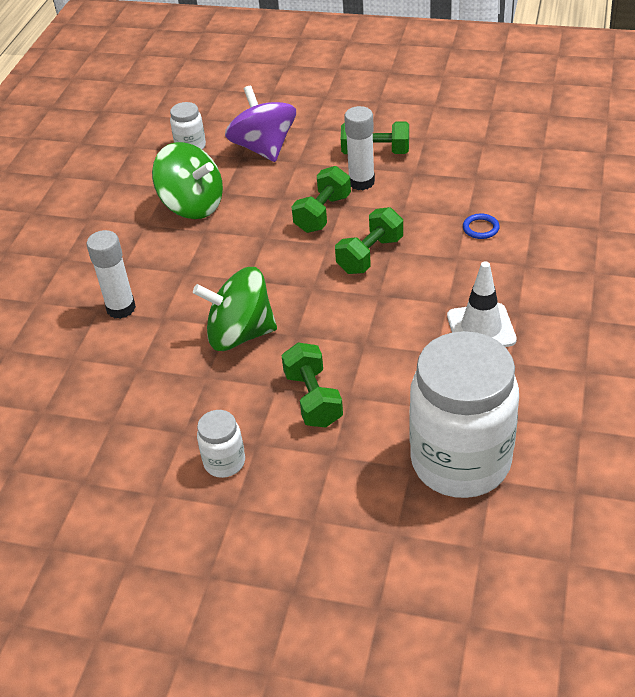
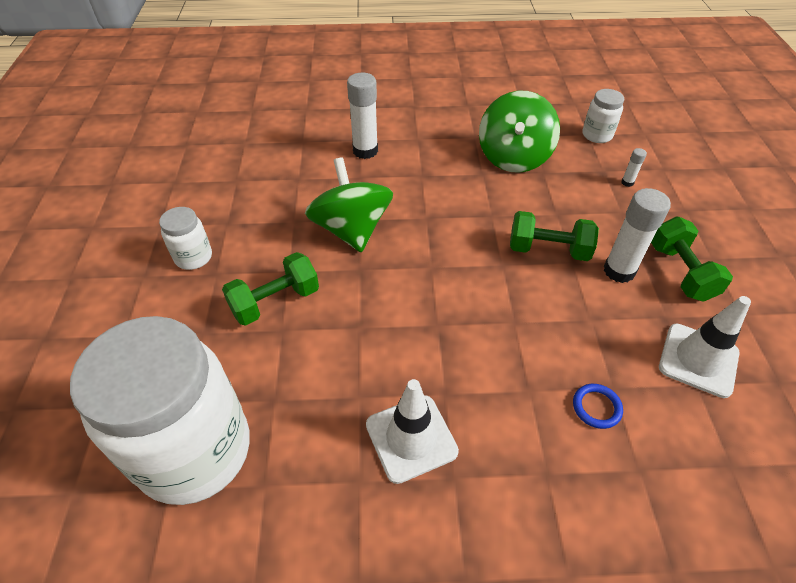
camera: 70 degrees right, 5 degrees up
(264, 148) = (627, 182): purple spinning top -> white glue stick
(370, 255) = (498, 304): green dumbbell -> none
(456, 170) = (698, 360): none -> white traffic cone

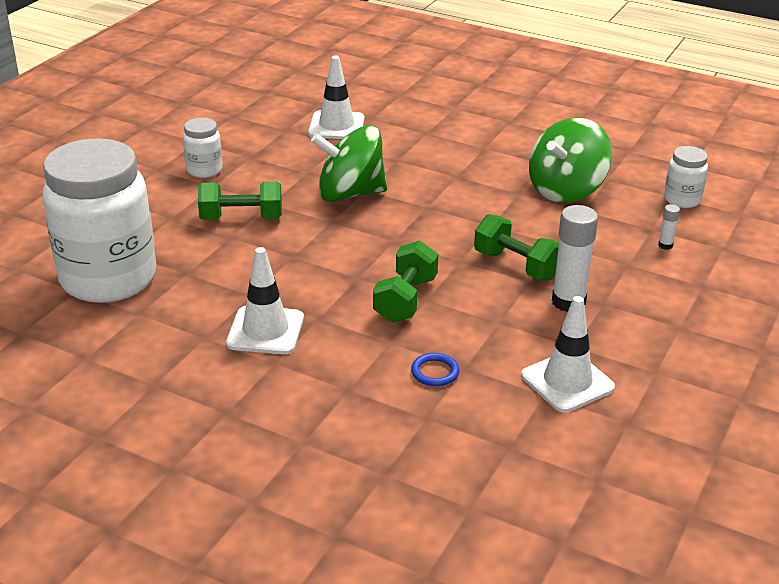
camera: 30 degrees right, 15 degrees down
(279, 160) = (336, 126): none -> white traffic cone
(351, 230) = (350, 194): green spinning top -> green spinning top turned 105 degrees counterclockwise
(365, 151) = (422, 142): white glue stick -> none
(680, 272) = (631, 324): green dumbbell -> green dumbbell (405, 299)

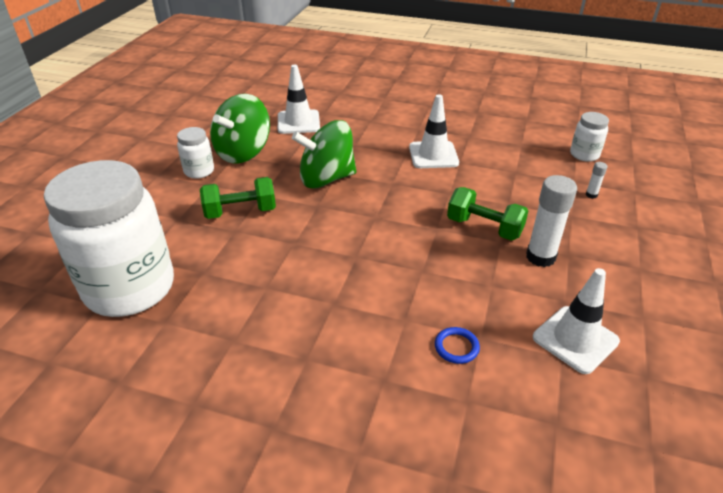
camera: 10 degrees left, 5 degrees up
(265, 331) = (289, 324): white traffic cone -> white traffic cone (433, 155)
(405, 299) = (404, 273): green dumbbell -> none
(566, 190) = (495, 156): green spinning top -> green spinning top (243, 152)

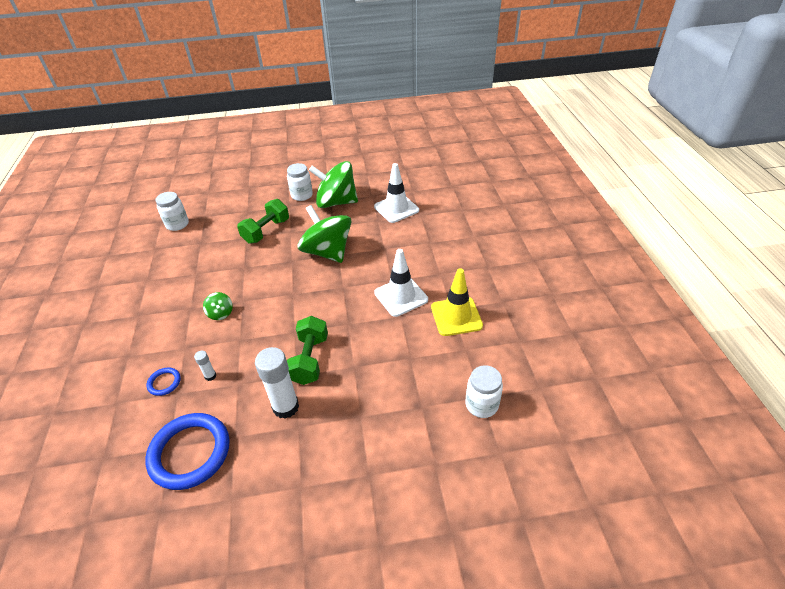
camera: 65 degrees right, 5 degrees up
(130, 288) = (177, 224): white jar -> white jar, size x0.43
(240, 212) = (266, 231): green dumbbell -> green dumbbell turned 75 degrees clockwise
(365, 278) = (220, 313): none -> green spinning top
(480, 137) = (456, 316): none -> yellow traffic cone
(575, 339) = (190, 453): white traffic cone -> blue ring
(591, 195) = (405, 425): white glue stick -> white glue stick (210, 376)

